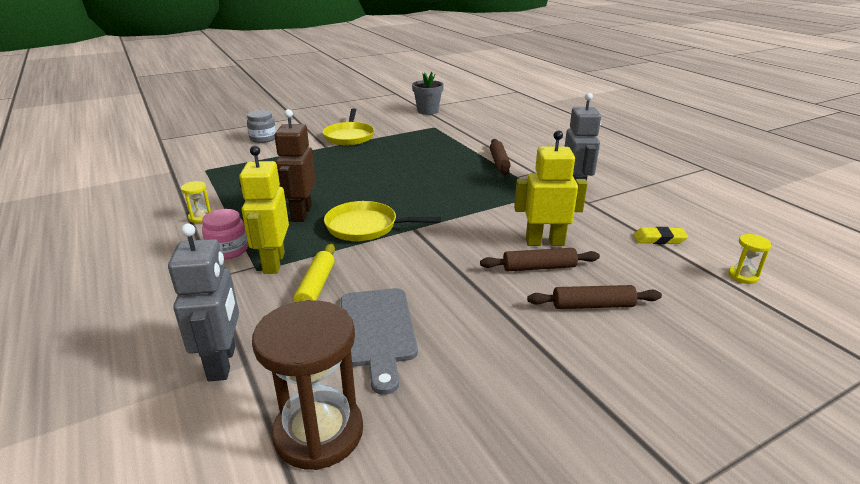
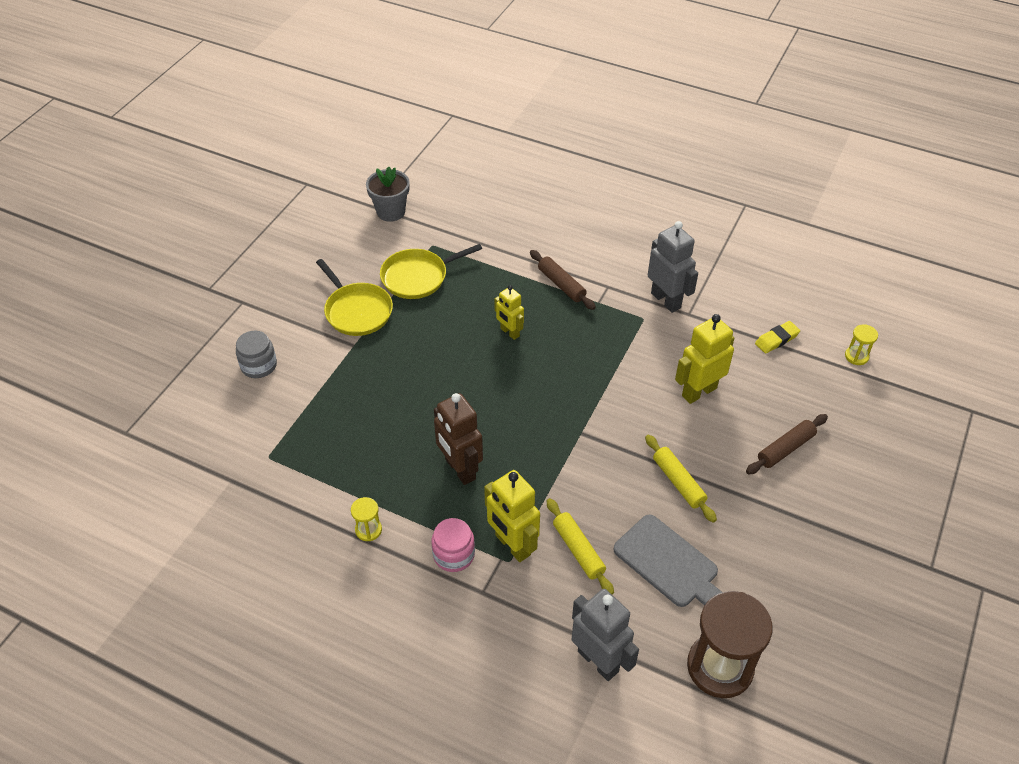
camera: 35 degrees left, 20 degrees up
(365, 227) = (538, 454): yellow pan -> yellow pan (417, 277)
(431, 170) = (509, 332): none -> yellow robot
(457, 284) = (678, 482): none -> yellow rolling pin
(539, 267) = (719, 426): brown rolling pin -> none

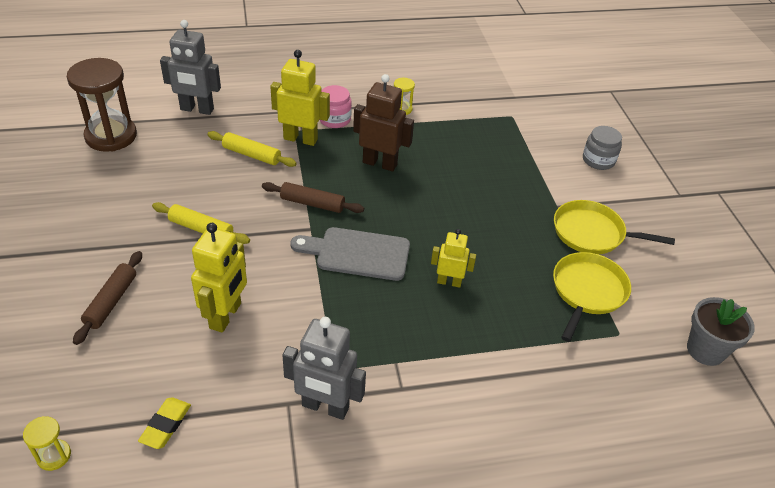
camera: 140 degrees right, 5 degrees down
(561, 284) = (451, 362): brown rolling pin -> brown rolling pin (312, 203)
(670, 564) = (177, 174): grey cutting board -> grey cutting board (357, 253)

